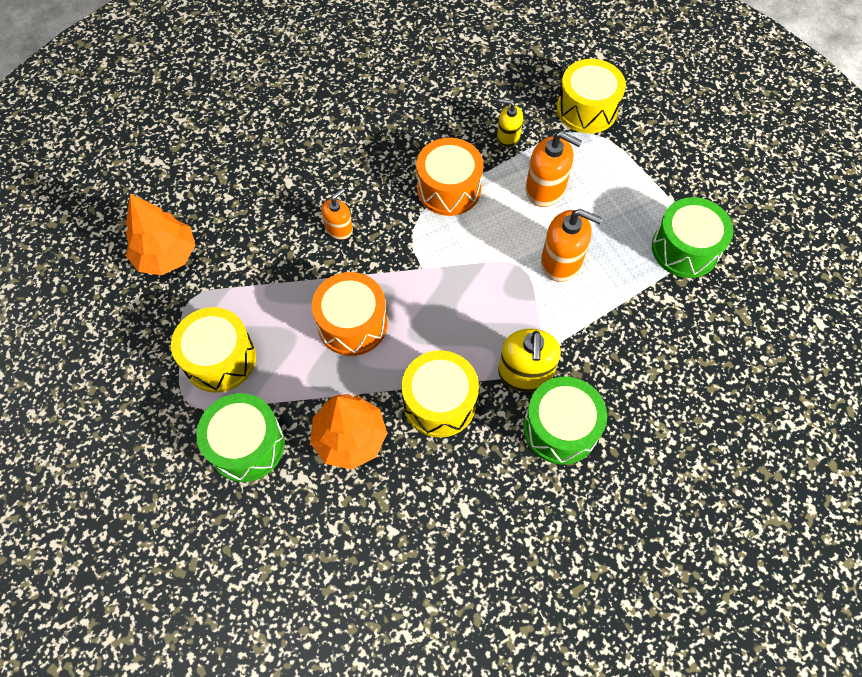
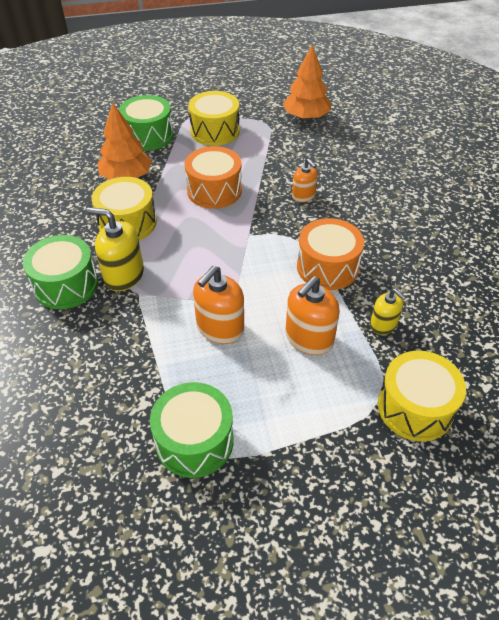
camera: 105 degrees right, 15 degrees down
(508, 137) = (383, 325): yellow soap dispenser -> yellow soap dispenser turned 105 degrees clockwise

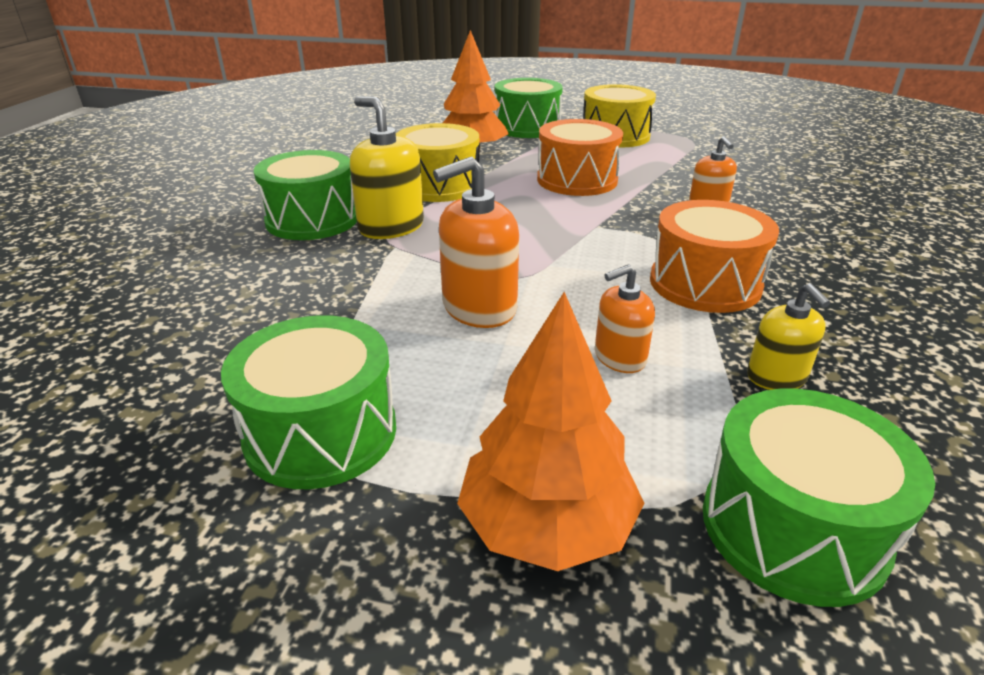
camera: 25 degrees right, 15 degrees down
(306, 117) = (754, 143): orange tree -> orange tree (547, 525)
(309, 338) = (619, 357): orange soap dispenser -> orange soap dispenser, size x0.61
(415, 407) = (793, 527): yellow drum -> green drum

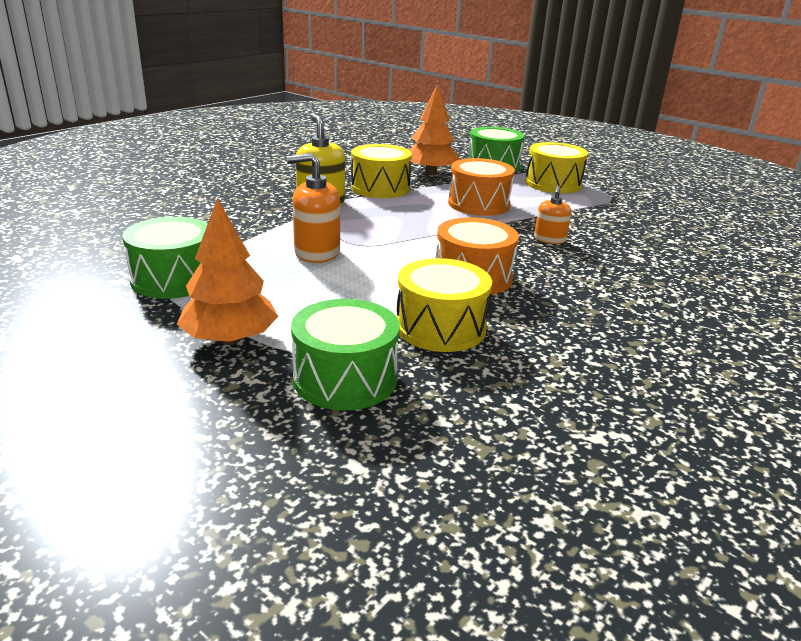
camera: 25 degrees right, 5 degrees down
(312, 220) = (281, 189): green drum -> none
(619, 357) = (362, 294): orange soap dispenser -> none
(776, 377) = (440, 327): yellow soap dispenser -> yellow drum

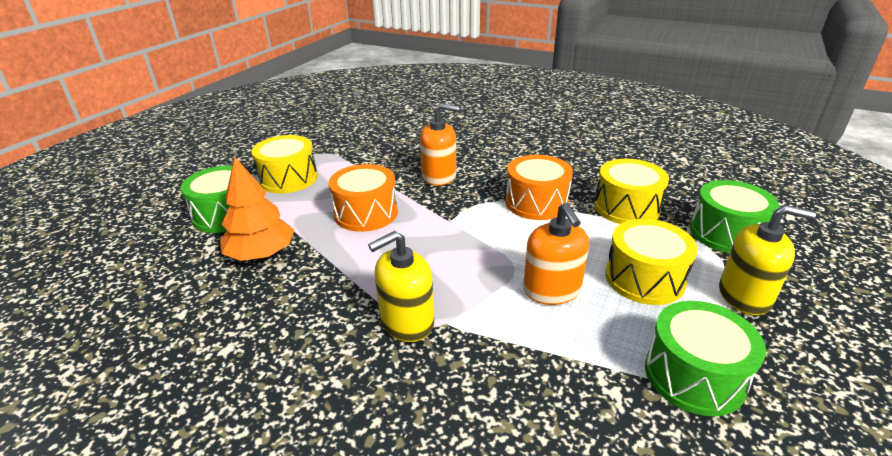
camera: 100 degrees left, 5 degrees up
(230, 339) = (744, 296): orange tree -> yellow soap dispenser
(380, 188) = (331, 284): yellow drum -> yellow drum (644, 278)
(549, 239) = (439, 176): orange soap dispenser -> orange soap dispenser, size x1.64

